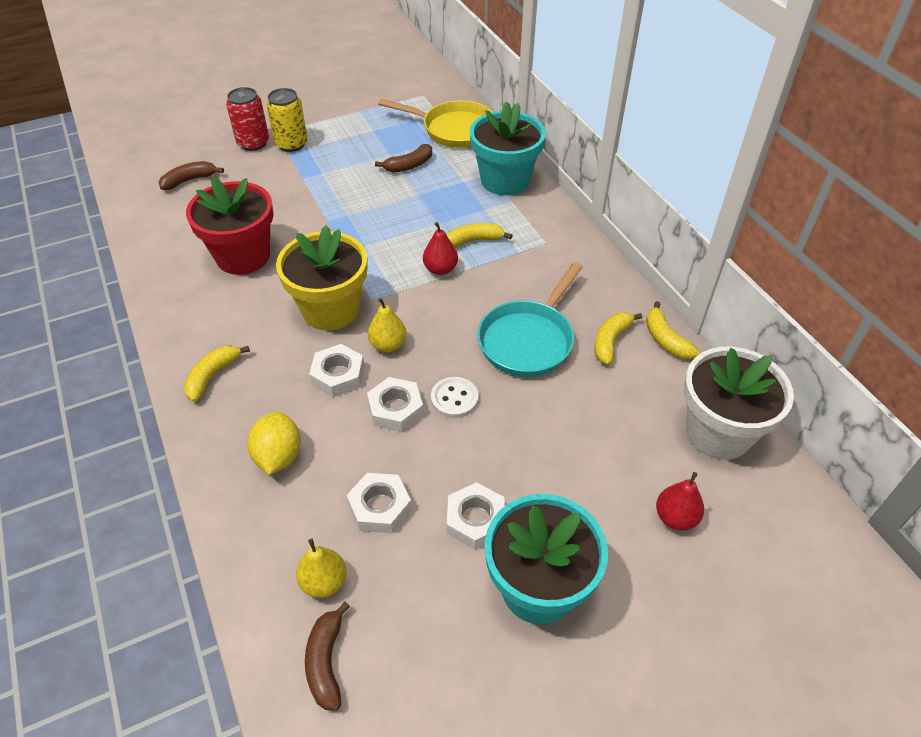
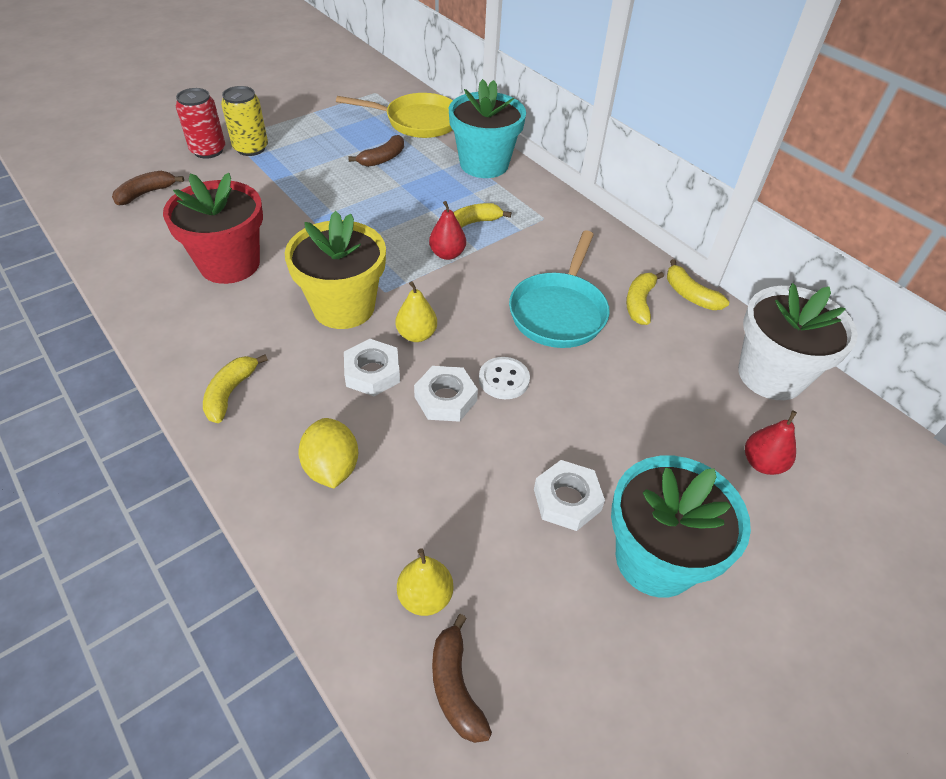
camera: 15 degrees left, 0 degrees up
(380, 507) = (461, 504): white nut -> none

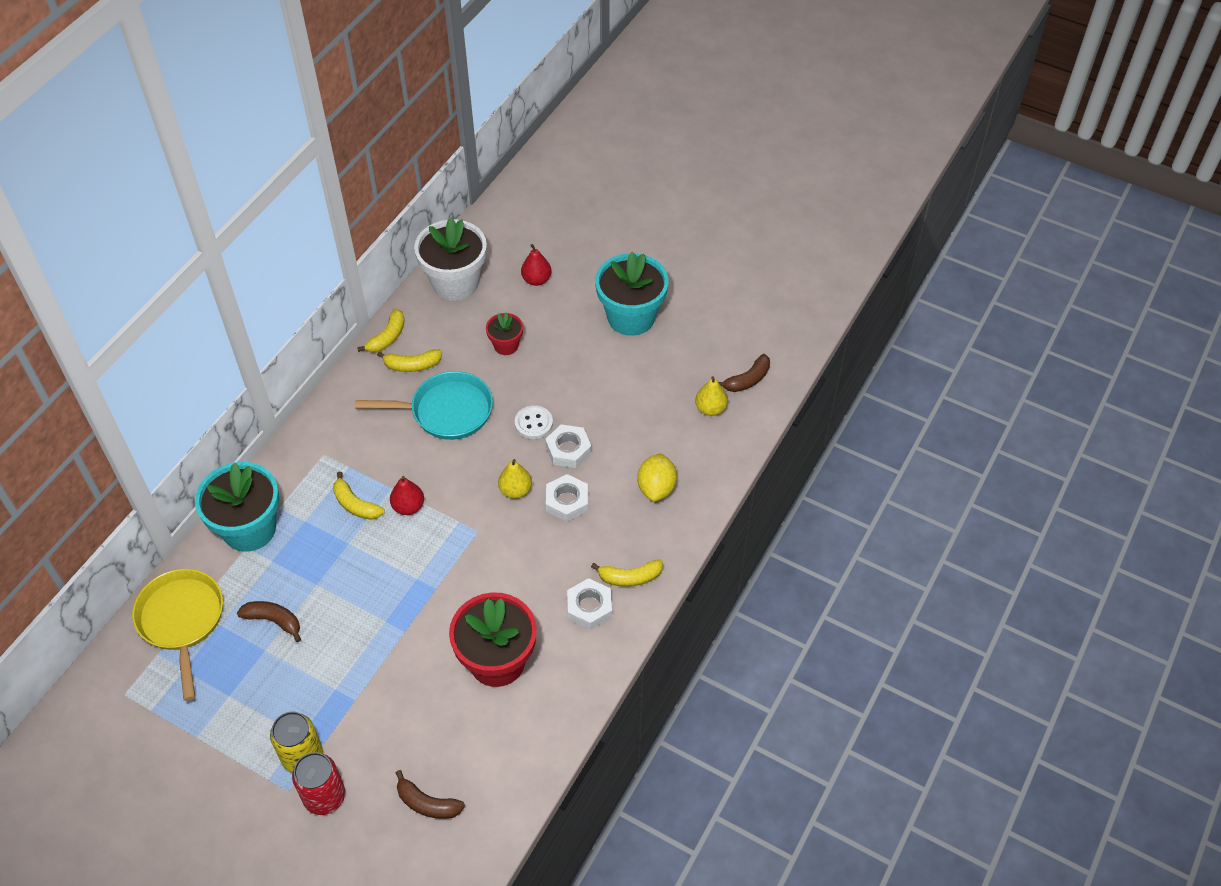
camera: 110 degrees left, 5 degrees up
(332, 468) = (656, 488): yellow lemon -> yellow lemon turned 45 degrees counterclockwise
(344, 307) = (509, 550): yellow flower pot -> none
(567, 500) = (614, 364): white nut -> white nut (589, 607)
(644, 392) = (506, 345): none -> red flower pot

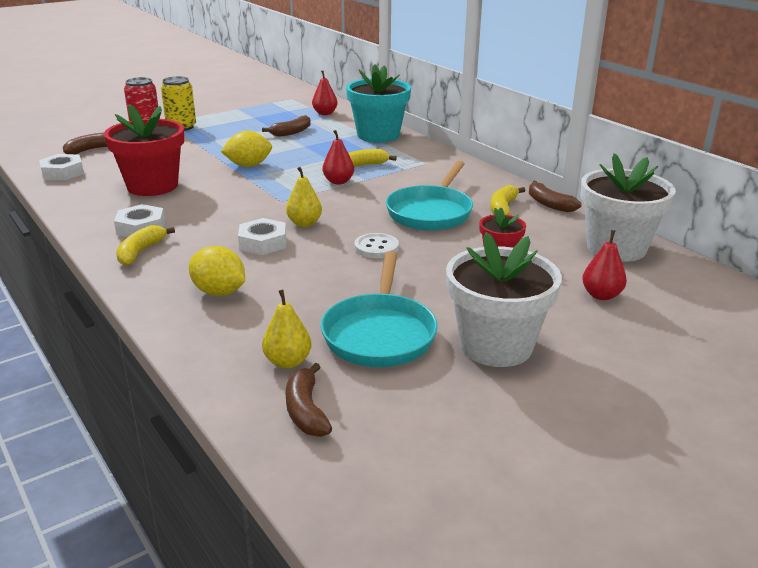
camera: 115 degrees right, 25 degrees down
(182, 621) = (325, 113): yellow pan -> red pear
(387, 337) = (549, 204): yellow banana -> brown banana
(401, 606) = (248, 165): none -> yellow lemon
(568, 450) = (324, 257): white nut -> white nut (63, 173)
(631, 317) = (496, 345): turquoise flower pot -> white flower pot
(652, 376) = (379, 333): none -> turquoise pan

